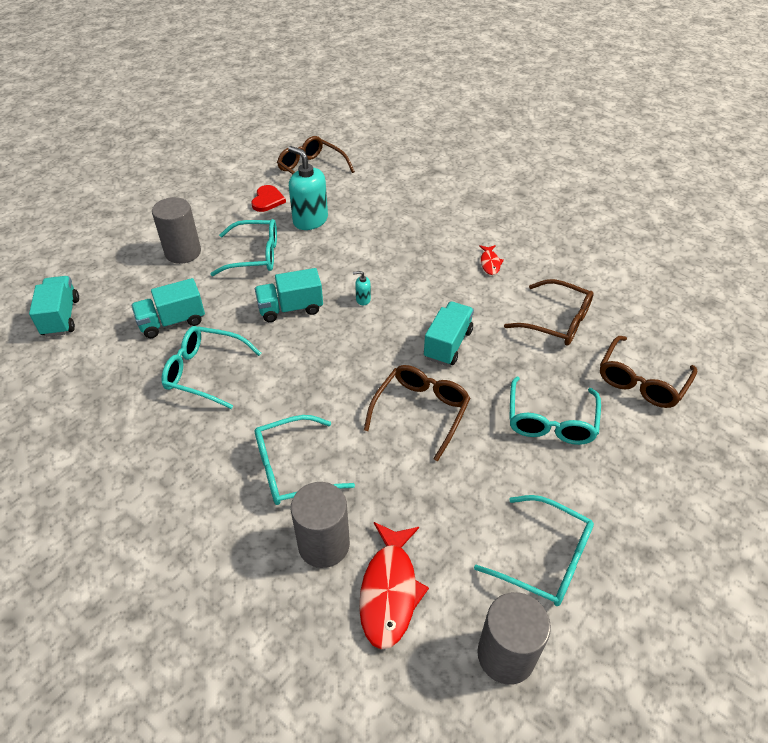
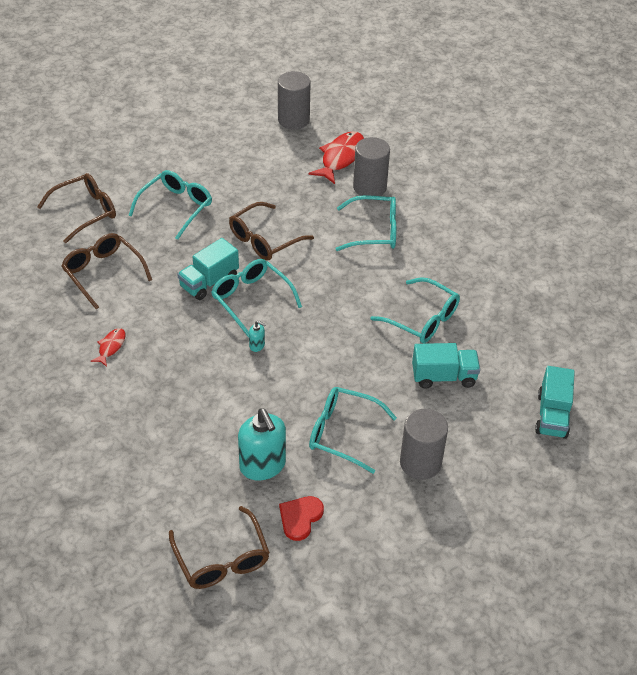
camera: 160 degrees left, 0 degrees up
(290, 308) = (328, 357): turquoise truck -> none
(545, 559) = (242, 146): turquoise glasses -> turquoise glasses (251, 299)

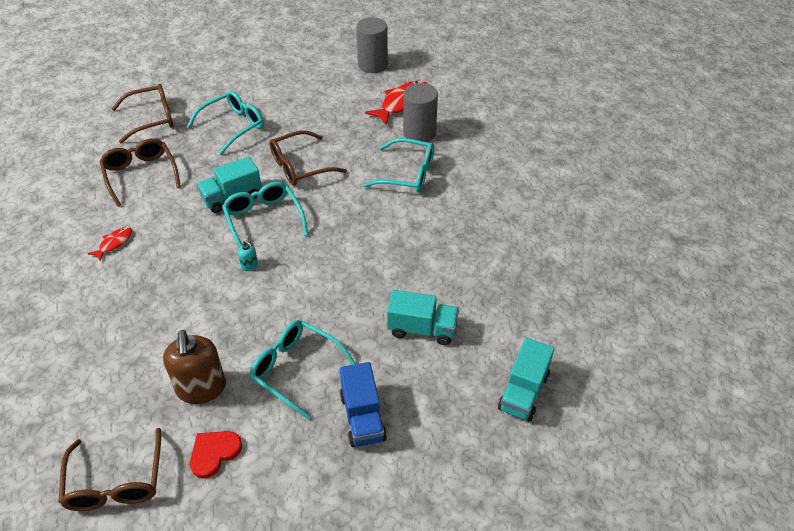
camera: 15 degrees right, 0 degrees up
(263, 465) = (201, 388): turquoise soap dispenser -> brown soap dispenser
(420, 463) = (363, 417): grey cylinder -> blue truck
(422, 319) = (422, 266): turquoise glasses -> none

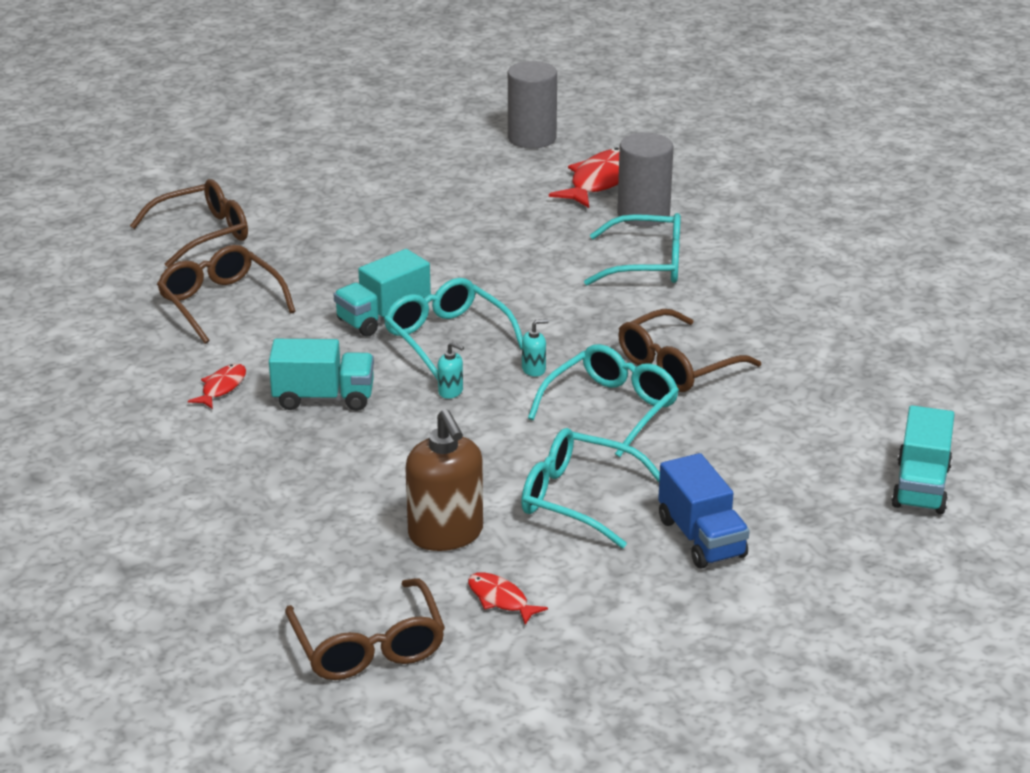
camera: 10 degrees left, 15 degrees down
(214, 453) = (500, 599): red heart -> red fish
(233, 126) = (342, 231): turquoise glasses -> turquoise glasses (611, 408)
(300, 166) = (474, 270): brown glasses -> brown glasses (677, 365)
(307, 253) = (534, 369): none -> turquoise soap dispenser
(422, 329) = (746, 435): turquoise truck -> turquoise truck (324, 398)

